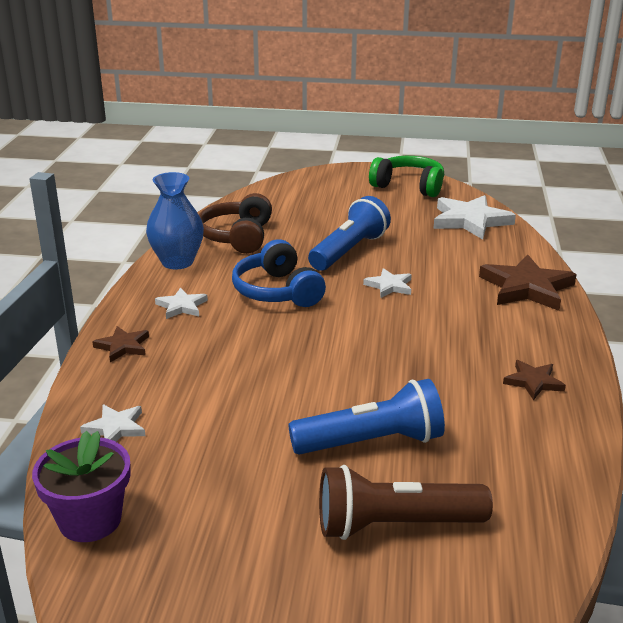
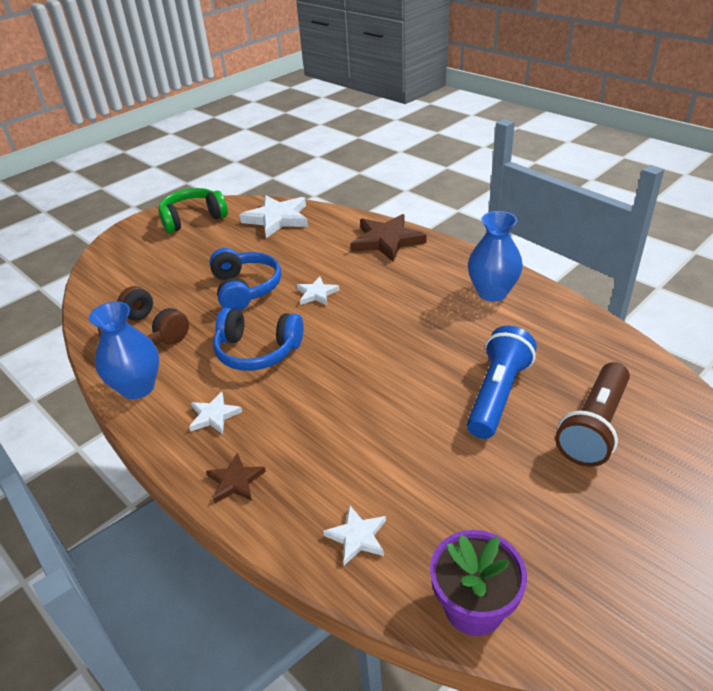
camera: 50 degrees left, 10 degrees up
(349, 251) = (245, 288): blue flashlight -> blue headphones
(533, 382) = (492, 293): brown star -> blue vase

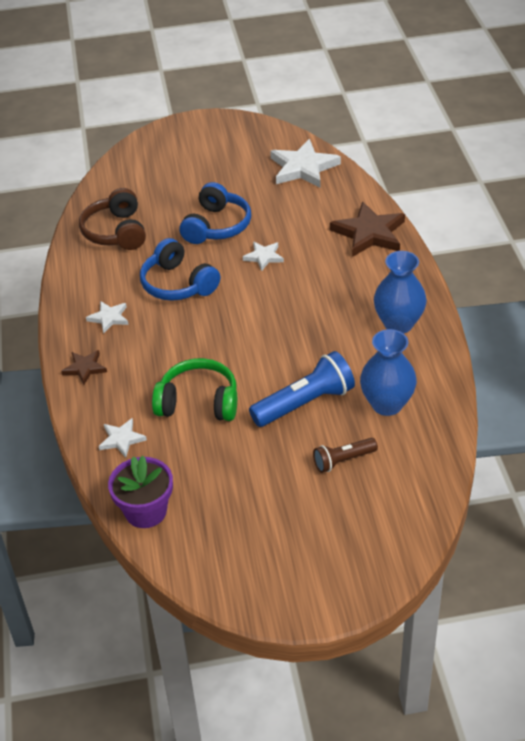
camera: 35 degrees right, 5 degrees up
(138, 387) = (80, 272): blue vase -> blue vase (387, 404)
(193, 219) = (237, 136): green headphones -> green headphones (198, 402)
(594, 427) = (343, 460): brown flashlight -> brown flashlight, size x0.58

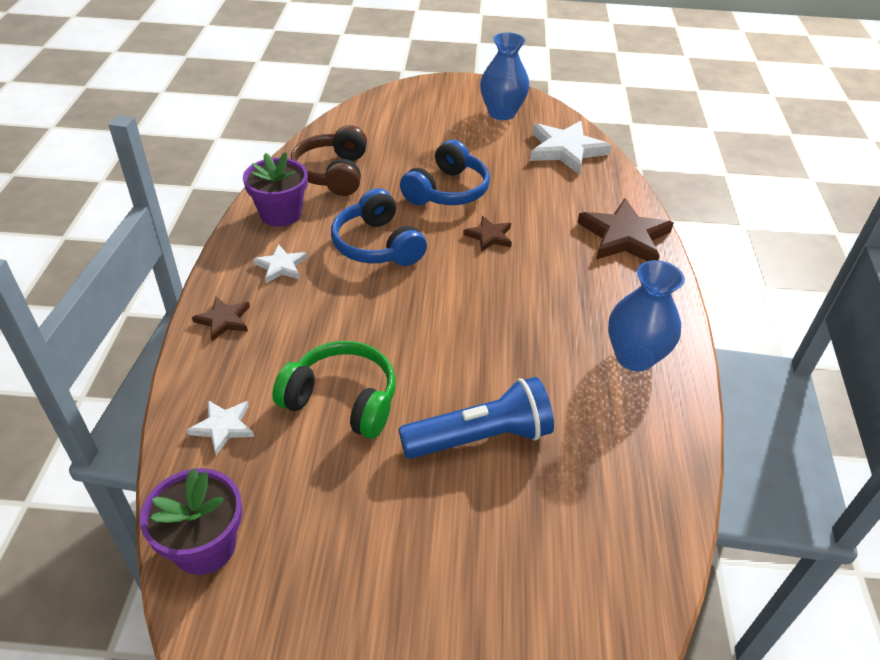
camera: 10 degrees right, 0 degrees up
(88, 276) = (280, 214): none -> purple flower pot
(264, 257) = (489, 236): white star -> brown star
(343, 460) = (507, 541): brown flashlight -> none
(387, 404) = (592, 468): blue vase -> blue vase (501, 113)

